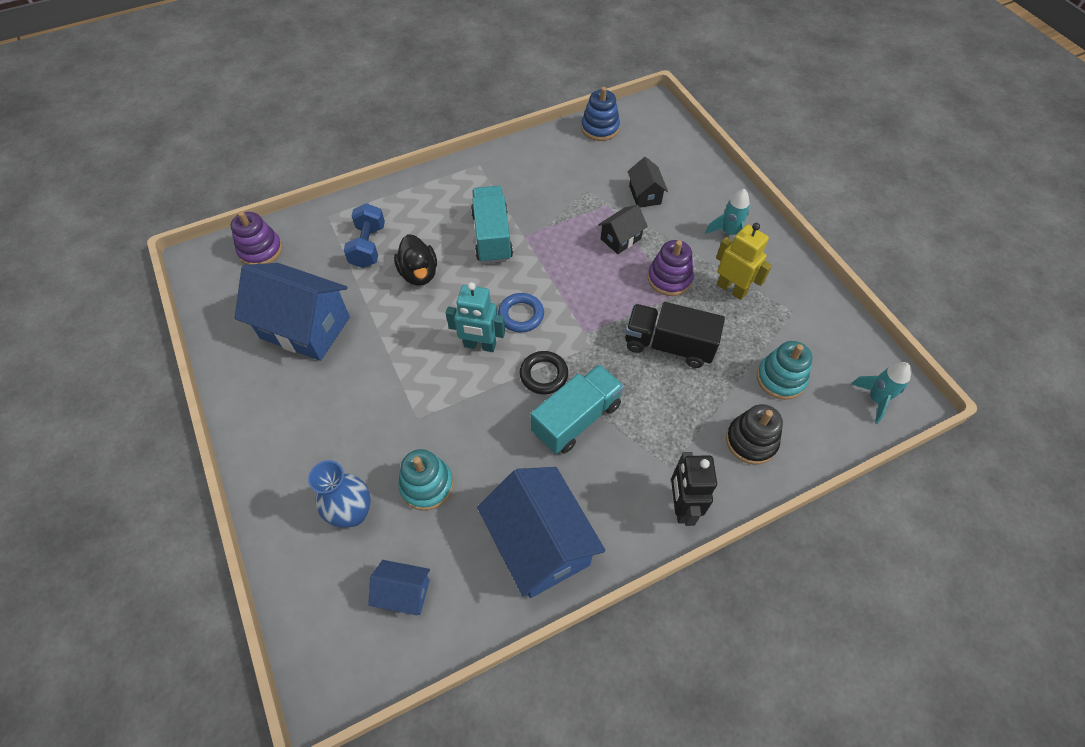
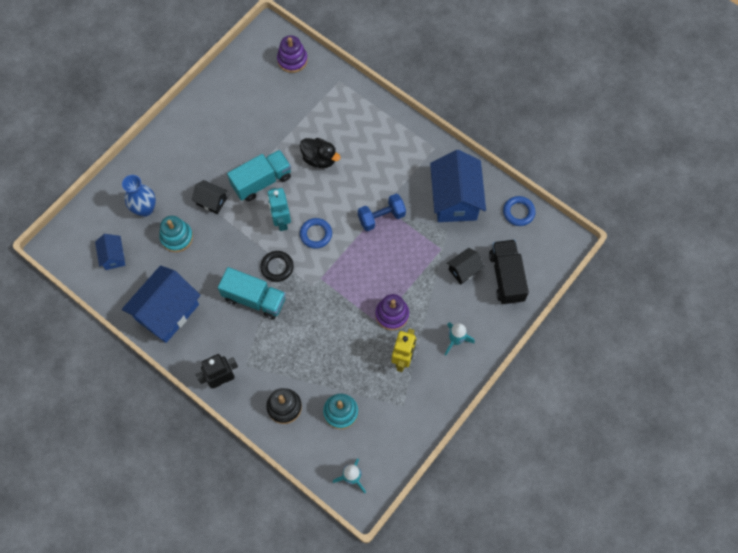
camera: 65 degrees right, 10 degrees up
(305, 328) = (248, 118): blue house -> blue house (455, 199)
(368, 246) = (326, 118): blue dumbbell -> blue dumbbell (381, 217)
(419, 273) = (319, 159): black duck -> black duck turned 105 degrees counterclockwise
(492, 236) = (372, 187): turquoise truck -> turquoise truck (261, 181)
(600, 128) = (518, 212): blue stacking toy -> blue ring
(620, 239) = (412, 269): black house -> black house (211, 201)
(668, 345) = (334, 333): black truck -> black truck (506, 277)

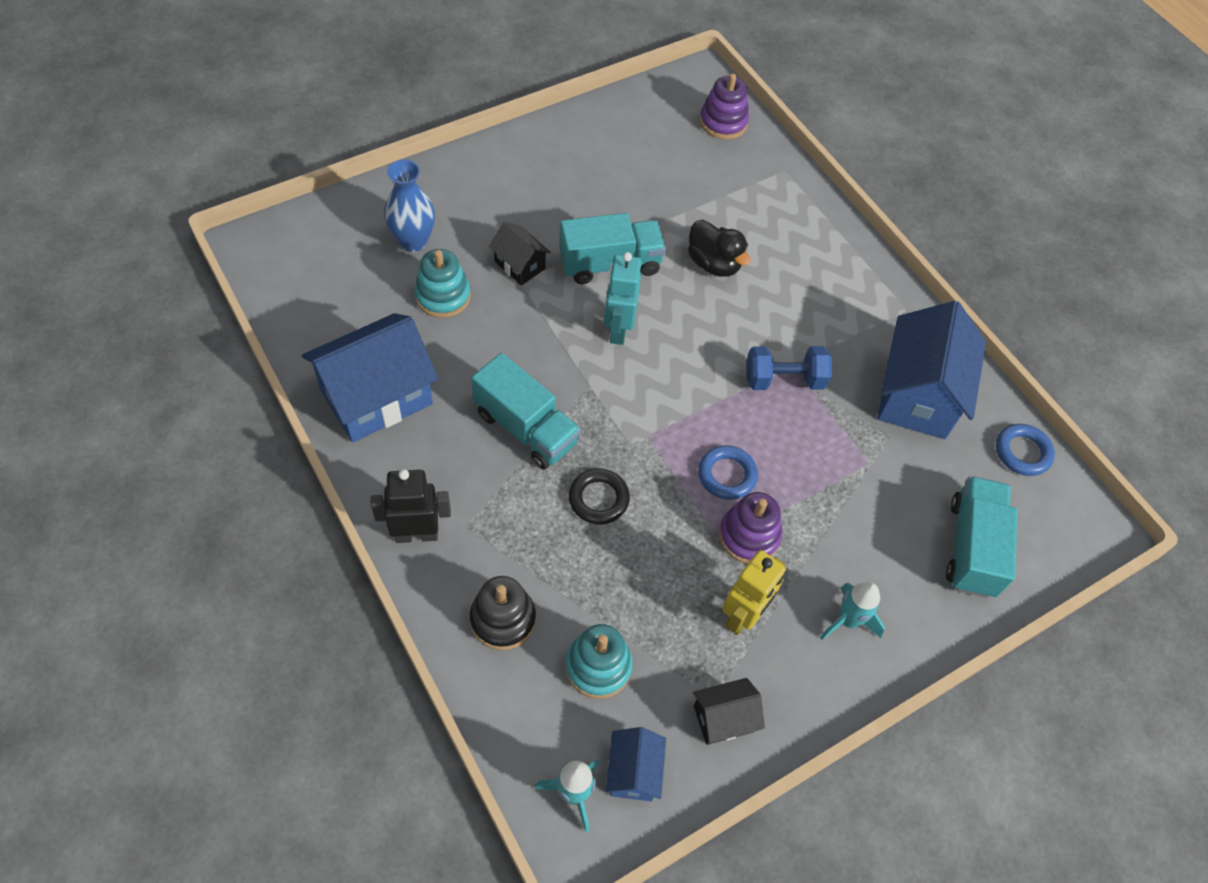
camera: 15 degrees right, 10 degrees down
(113, 256) = (333, 289): blue house -> blue house (633, 772)
(277, 267) = (583, 394): black ring -> black ring (598, 499)
(316, 234) = (666, 368): blue ring -> blue ring (727, 475)
(464, 270) = (899, 510): black house -> black house (723, 718)
(506, 277) = (972, 548): black truck -> turquoise truck

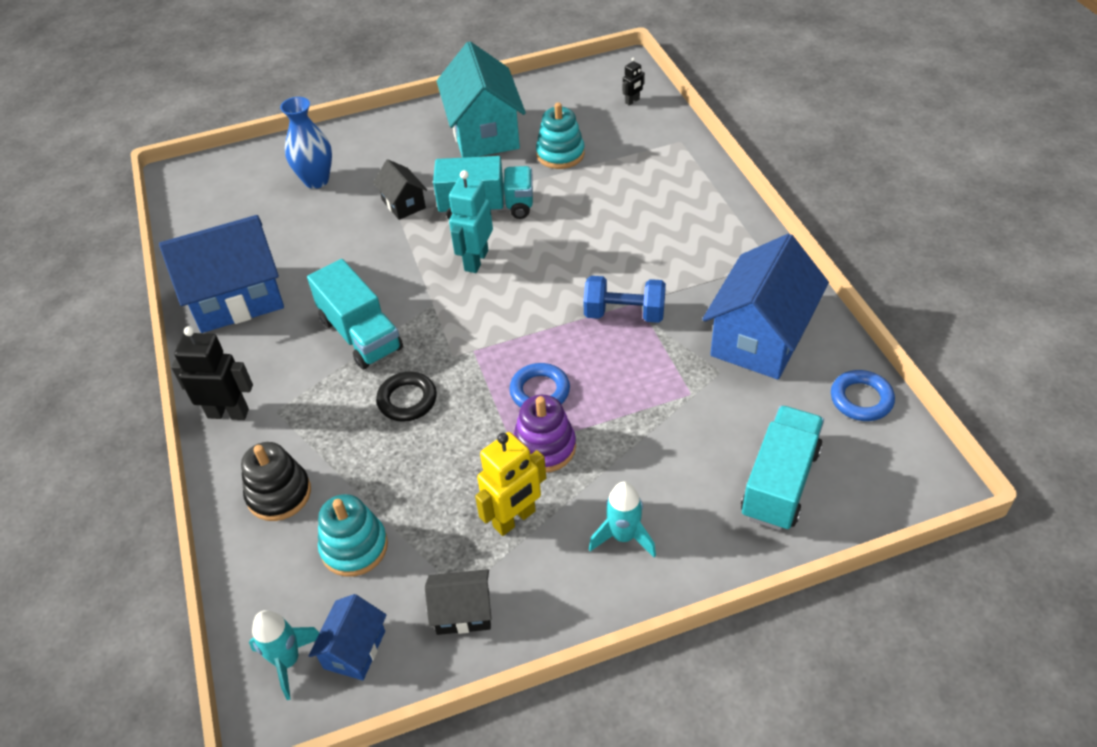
camera: 20 degrees right, 10 degrees down
(443, 296) = (326, 224): turquoise stacking toy -> turquoise stacking toy (560, 154)
(579, 170) = (484, 133): none -> turquoise house
(713, 264) = (586, 213): black duck -> none
(723, 122) = (632, 101): purple stacking toy -> black robot

